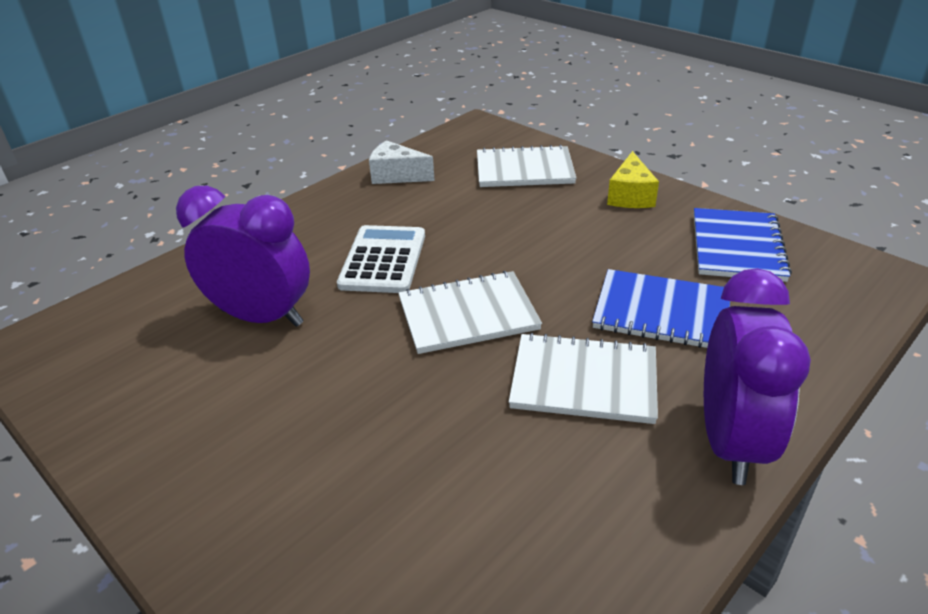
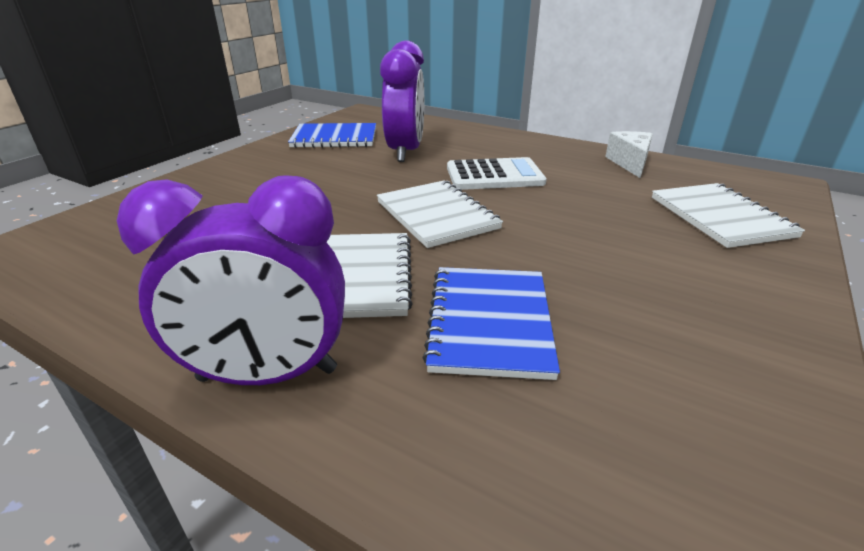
camera: 75 degrees right, 5 degrees down
(630, 196) = (746, 290): yellow cheese -> none
(737, 247) = (702, 396): blue notebook -> blue notebook (334, 138)

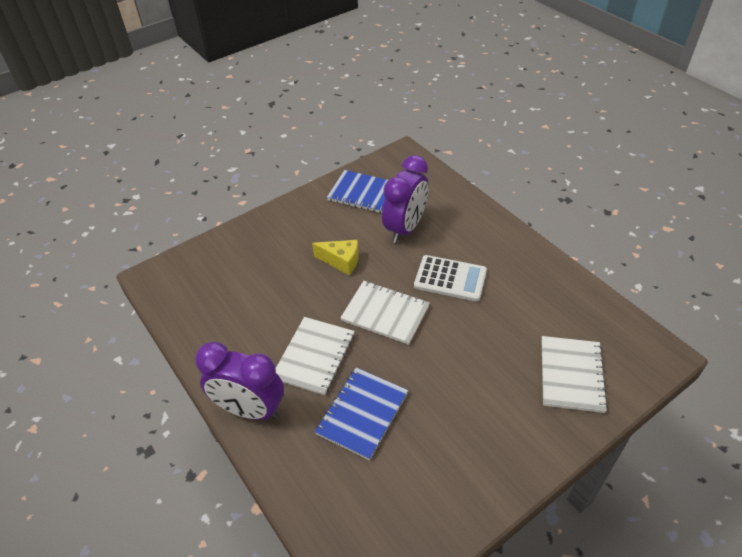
camera: 25 degrees right, 15 degrees up
(340, 186) = (341, 261): none -> yellow cheese
(436, 215) = (385, 313): white notebook -> white notebook turned 60 degrees counterclockwise
(630, 163) = (564, 291): white cheese -> none

